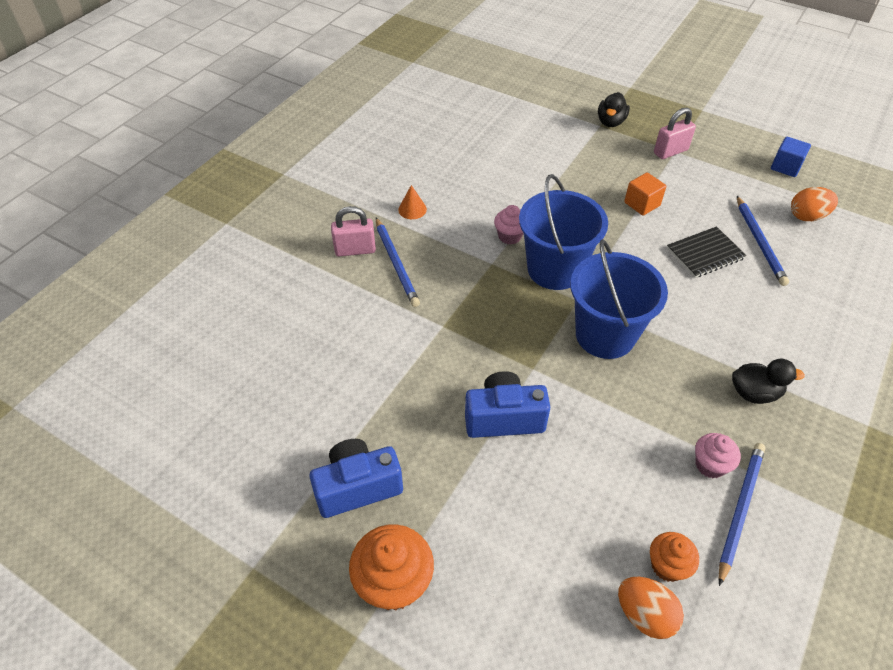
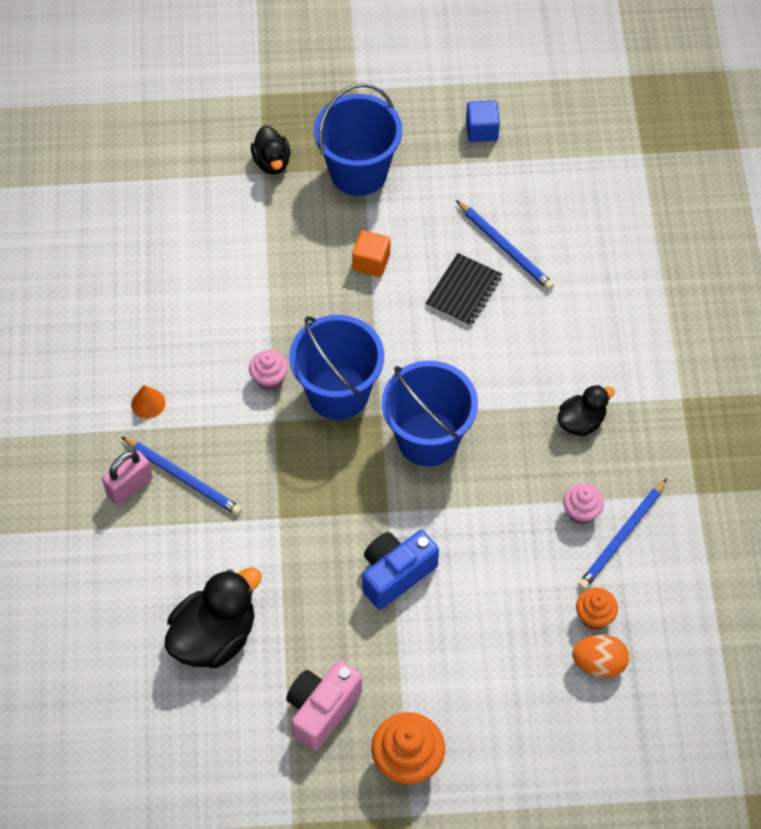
camera: 35 degrees left, 10 degrees up
(324, 378) = (214, 636): none -> black duck
(358, 487) = (322, 710): blue camera -> pink camera
(670, 151) = (358, 172): pink padlock -> blue bucket
(739, 509) = (622, 537): blue pencil -> blue pencil turned 135 degrees counterclockwise
(807, 216) = (532, 188): orange egg -> none

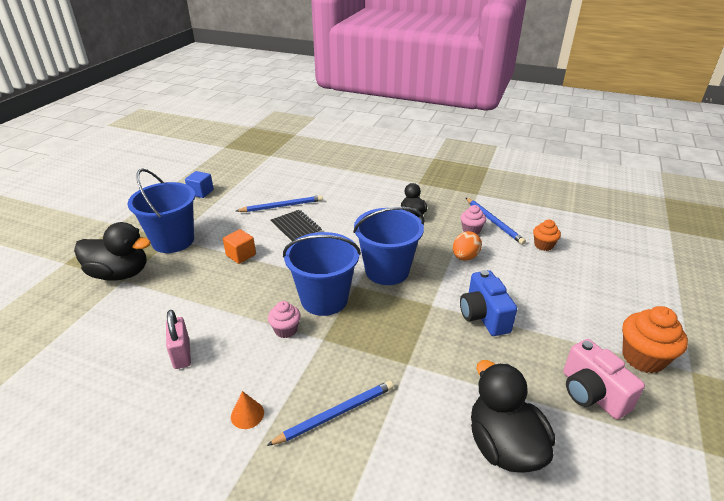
camera: 65 degrees left, 25 degrees down
(129, 486) = (320, 459): pink padlock -> pink padlock (181, 354)
(272, 162) = (120, 274): black duck -> black duck, size x1.73
(599, 663) = (576, 253): orange egg -> orange egg (465, 257)

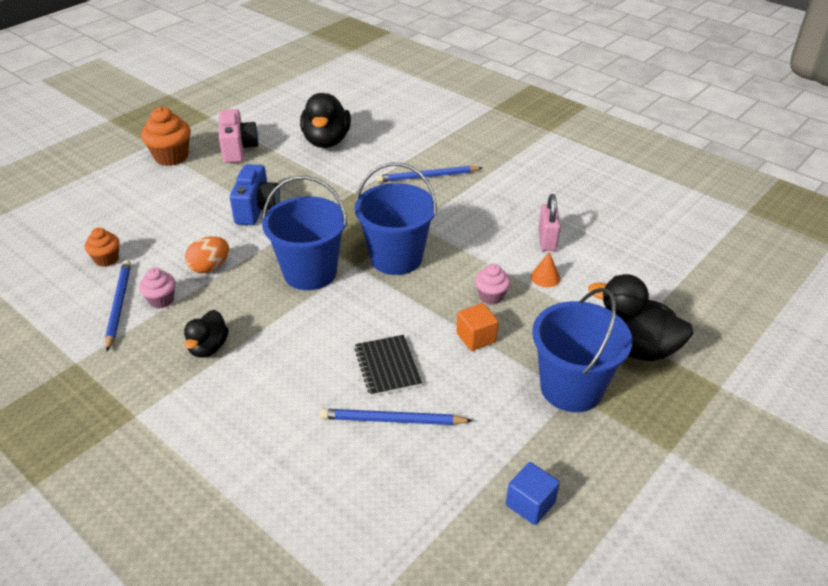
camera: 160 degrees left, 5 degrees up
(247, 414) = (493, 189): orange cone -> orange cone (545, 277)
(285, 330) = (446, 238): pink cupcake -> pink cupcake (491, 296)

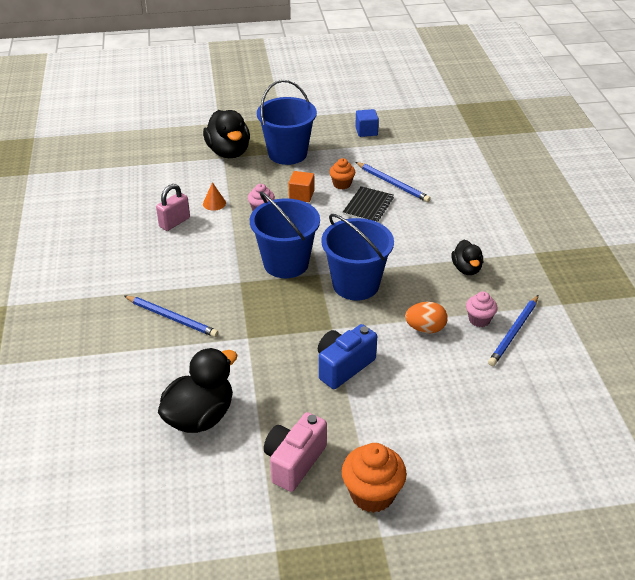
camera: 140 degrees left, 0 degrees up
(107, 259) = (505, 383): orange cupcake -> orange cupcake (342, 184)
(208, 347) = (466, 269): black duck -> black duck turned 120 degrees clockwise

